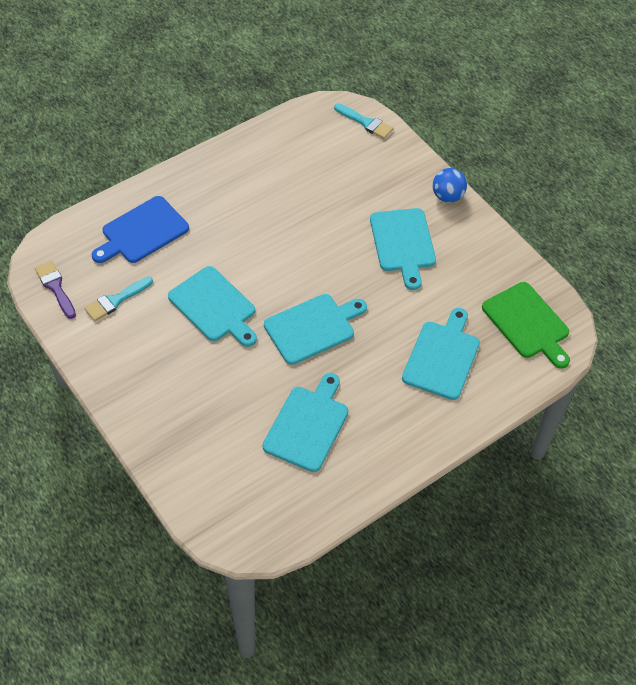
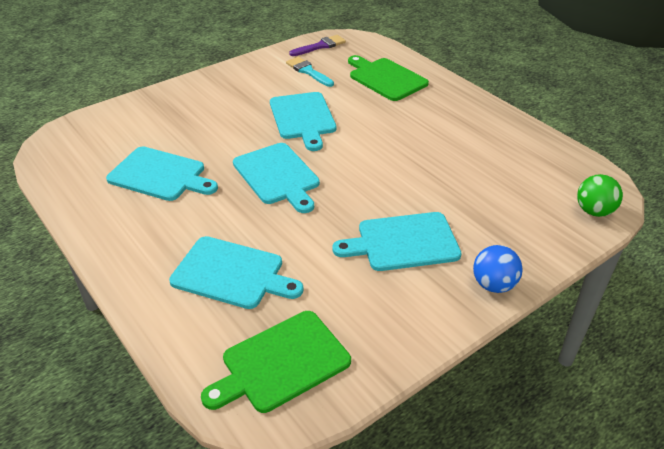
camera: 90 degrees right, 15 degrees down
(142, 232) = (385, 78): blue cutting board -> green cutting board
(214, 306) = (303, 118): turquoise cutting board -> turquoise cutting board turned 60 degrees counterclockwise
(365, 122) = (594, 211): turquoise brush -> green ball

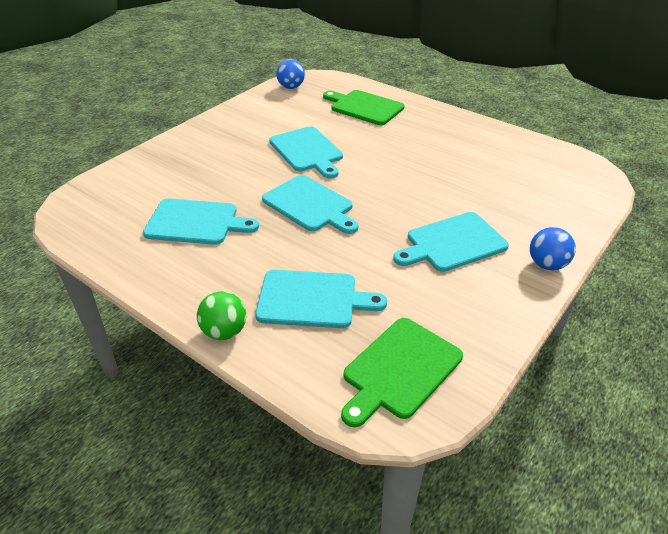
camera: 15 degrees left, 0 degrees up
(308, 71) = (291, 110): turquoise brush -> none
(320, 46) = (291, 87): purple brush -> blue ball
(594, 211) = (594, 190): green ball -> green ball (224, 332)

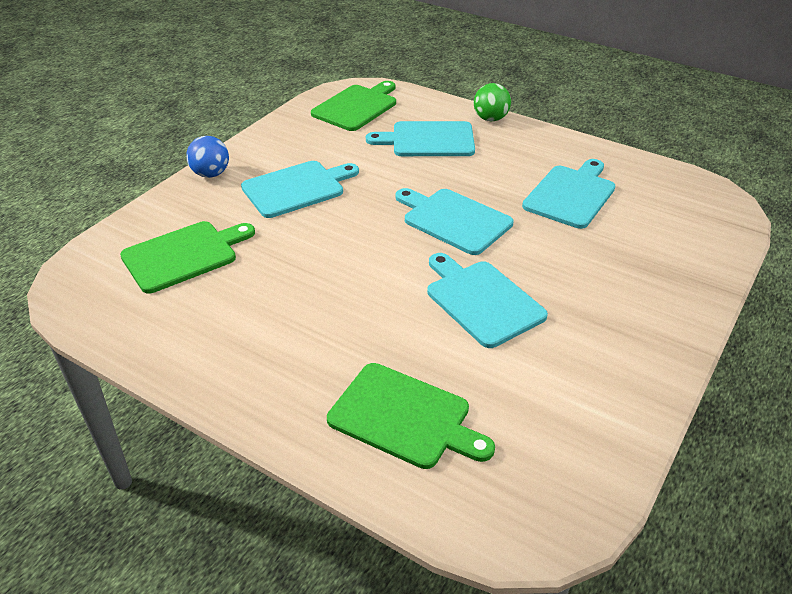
camera: 175 degrees right, 0 degrees up
(196, 222) = (571, 194): turquoise cutting board -> turquoise cutting board turned 120 degrees clockwise
(291, 87) = (574, 481): blue ball -> none
(526, 188) = (184, 255): none -> green cutting board

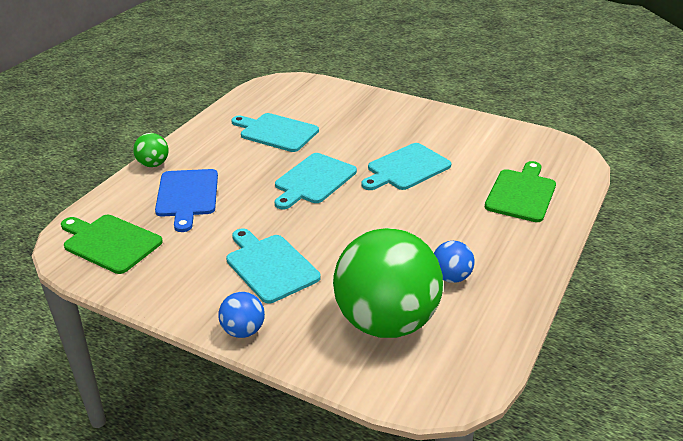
camera: 95 degrees left, 5 degrees down
(184, 255) = (385, 322): green cutting board -> green ball
(235, 311) = (451, 277): none -> blue ball
(428, 140) = (187, 196): turquoise cutting board -> blue cutting board

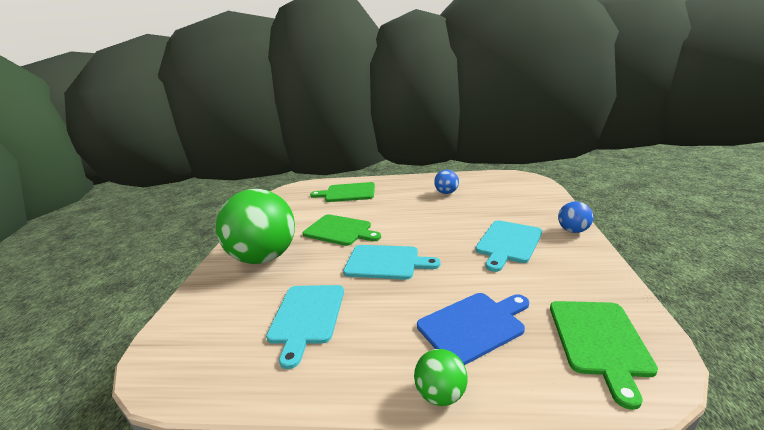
camera: 110 degrees left, 10 degrees down
(385, 322) = (502, 198): green ball -> green ball (265, 257)
(406, 168) = (340, 230): turquoise cutting board -> green cutting board

